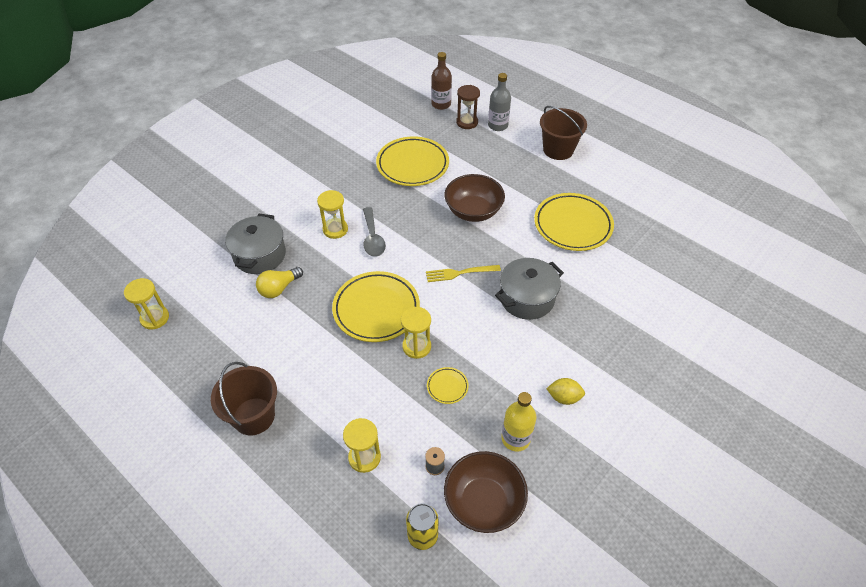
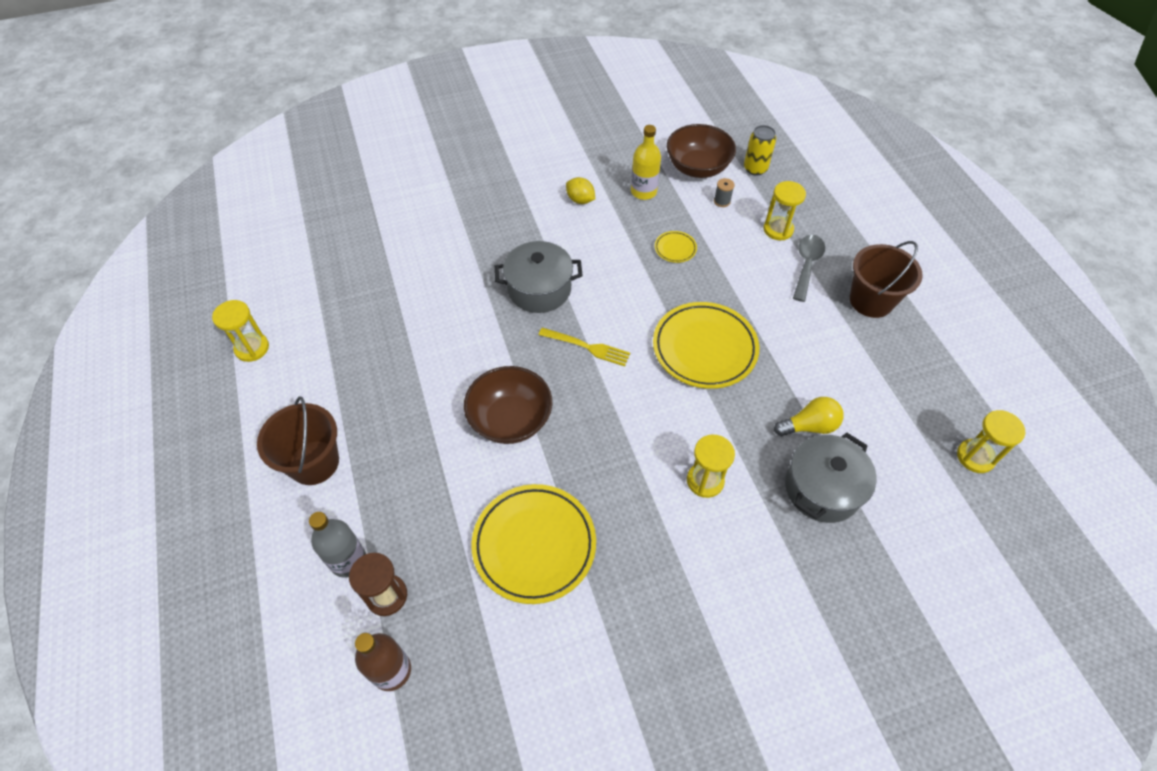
camera: 150 degrees left, 5 degrees up
(372, 238) = (662, 442): grey spoon -> grey spoon (806, 265)
(416, 346) = (683, 293): yellow hourglass -> yellow hourglass (252, 348)
(572, 225) = (414, 343): yellow plate -> none

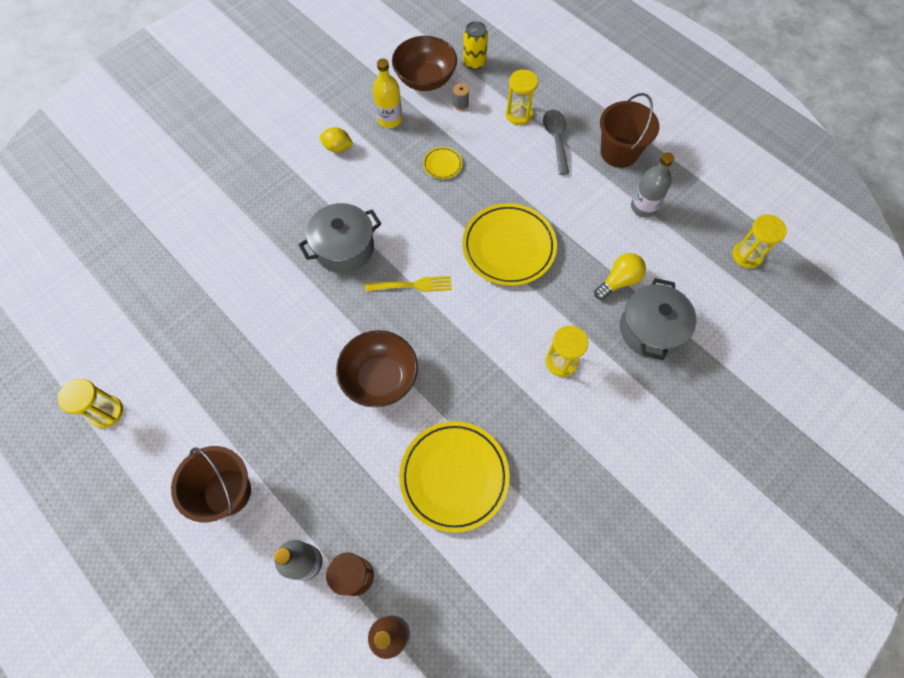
camera: 25 degrees left, 10 degrees up
(873, 363) = (643, 207): none -> grey bottle

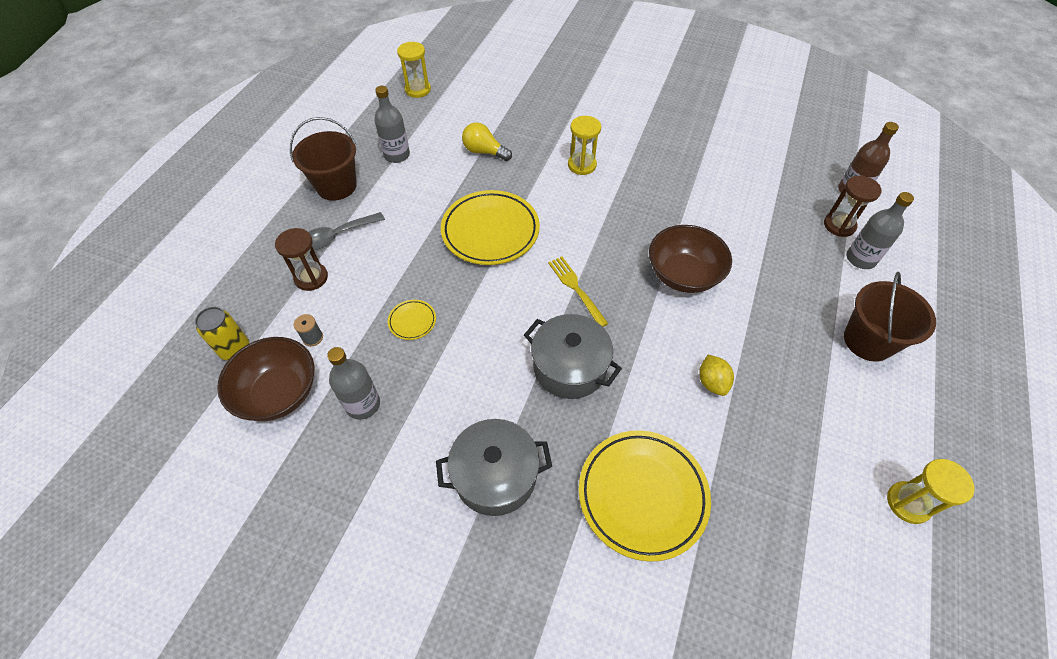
camera: 115 degrees left, 10 degrees down
(338, 148) = (433, 443): yellow lemon -> yellow lemon (712, 382)
(389, 119) = (363, 404): yellow bottle -> grey bottle
(454, 476) = (721, 196): yellow plate -> yellow plate (642, 495)
(519, 114) = (311, 278): yellow hourglass -> brown hourglass
(650, 329) = (519, 124): grey pot -> grey pot (495, 476)

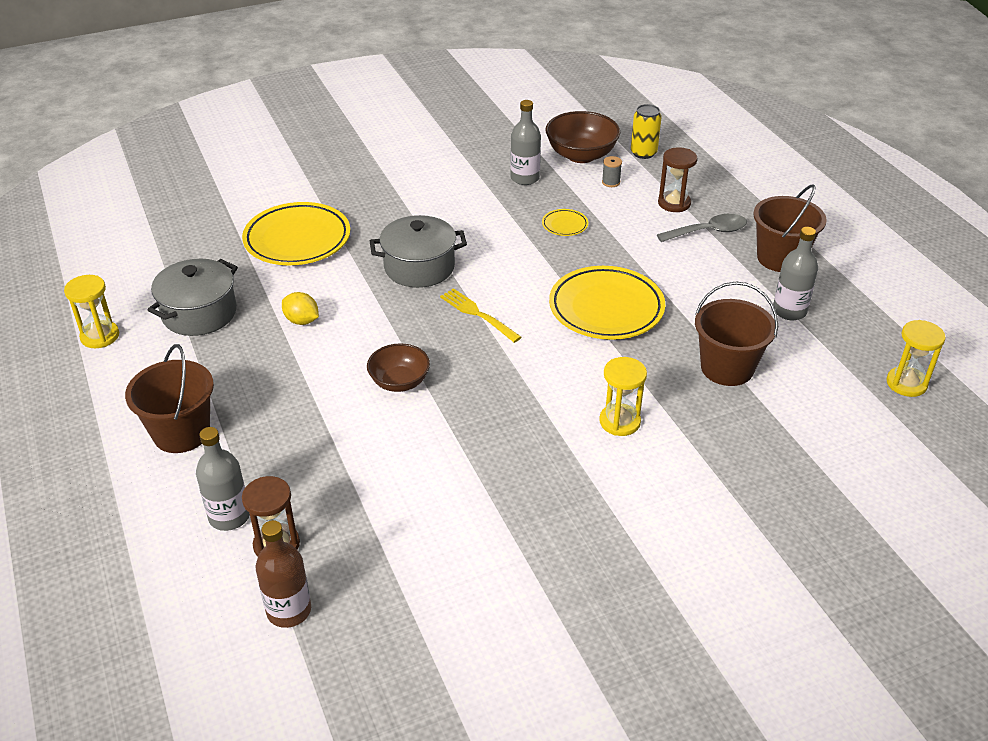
camera: 135 degrees right, 15 degrees down
(337, 236) = (708, 232): grey spoon -> grey spoon turned 60 degrees clockwise
(484, 152) = (727, 368): yellow light bulb -> brown bucket
(495, 476) = (399, 198): grey pot -> grey pot (199, 313)
(576, 289) = (478, 314): yellow fork -> yellow fork turned 150 degrees counterclockwise
(683, 275) = (399, 382): brown bowl -> brown bowl, size x0.65

